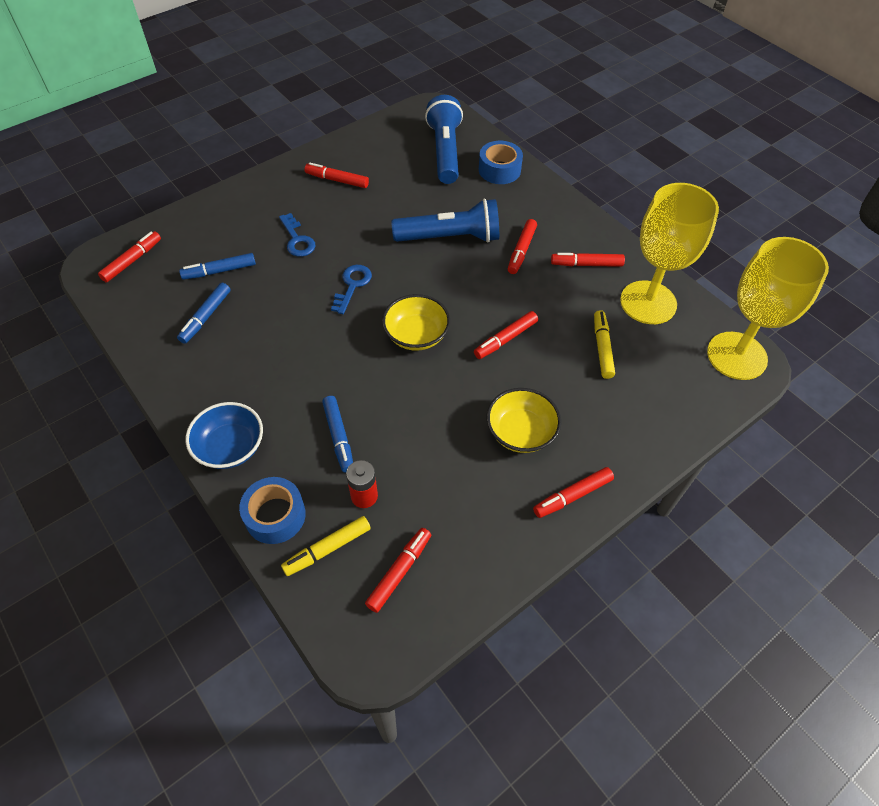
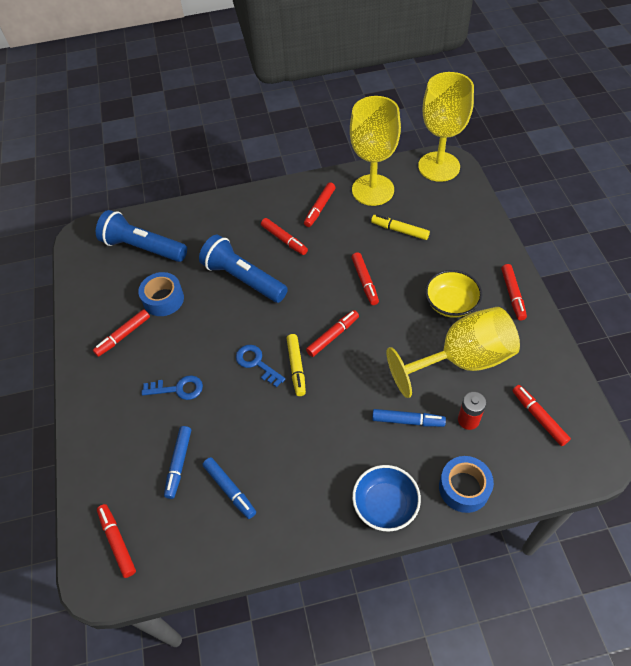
camera: 60 degrees left, 0 degrees up
(327, 549) = (505, 459): yellow marker -> yellow marker (296, 367)
(416, 335) = (333, 336): yellow bowl -> red marker
(444, 467) = (462, 360): none -> yellow goblet
(450, 237) = (243, 279): blue flashlight -> blue flashlight turned 75 degrees counterclockwise
(499, 170) = (189, 220): blue tape -> blue tape (163, 299)

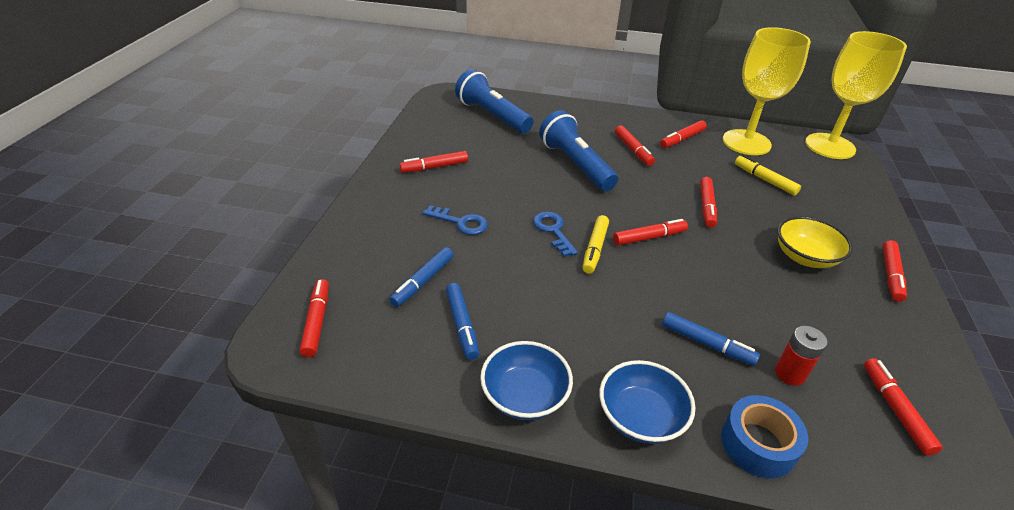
camera: 20 degrees right, 15 degrees down
(163, 299) = (488, 154): blue tape -> none
(302, 527) = (525, 396): none -> blue bowl
(462, 360) = (801, 312): yellow goblet -> none

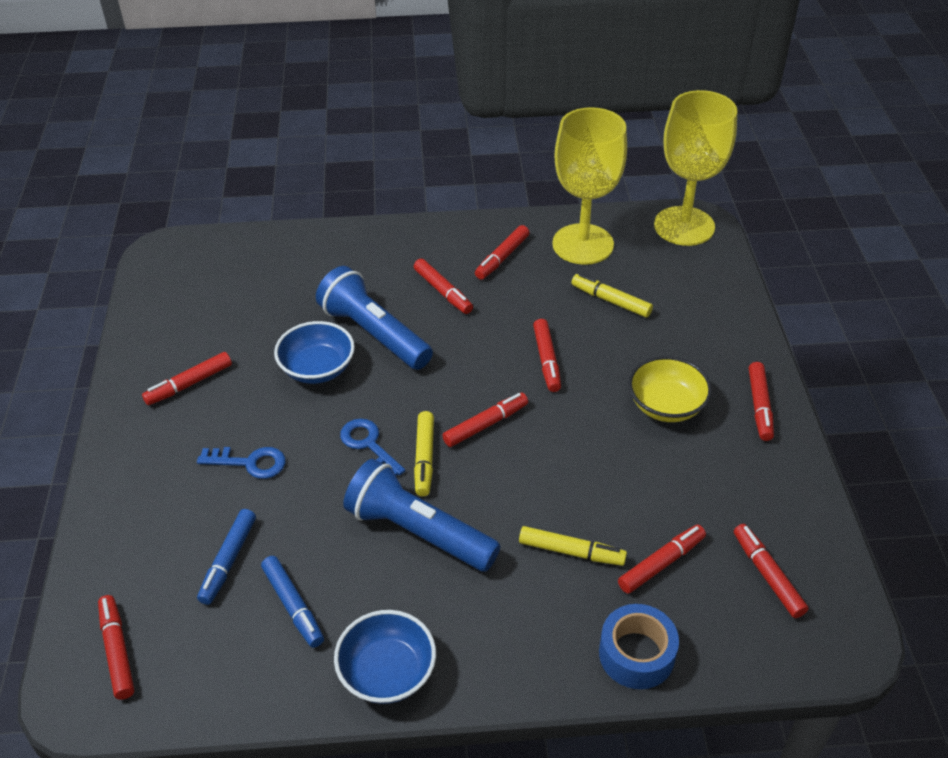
camera: 15 degrees left, 5 degrees up
(492, 116) = (243, 276): blue flashlight -> blue flashlight (418, 532)
(640, 417) = (515, 660): blue bowl -> blue bowl (317, 369)
(707, 344) = (571, 551): blue marker -> yellow marker
(790, 373) = (661, 563): red battery -> red marker

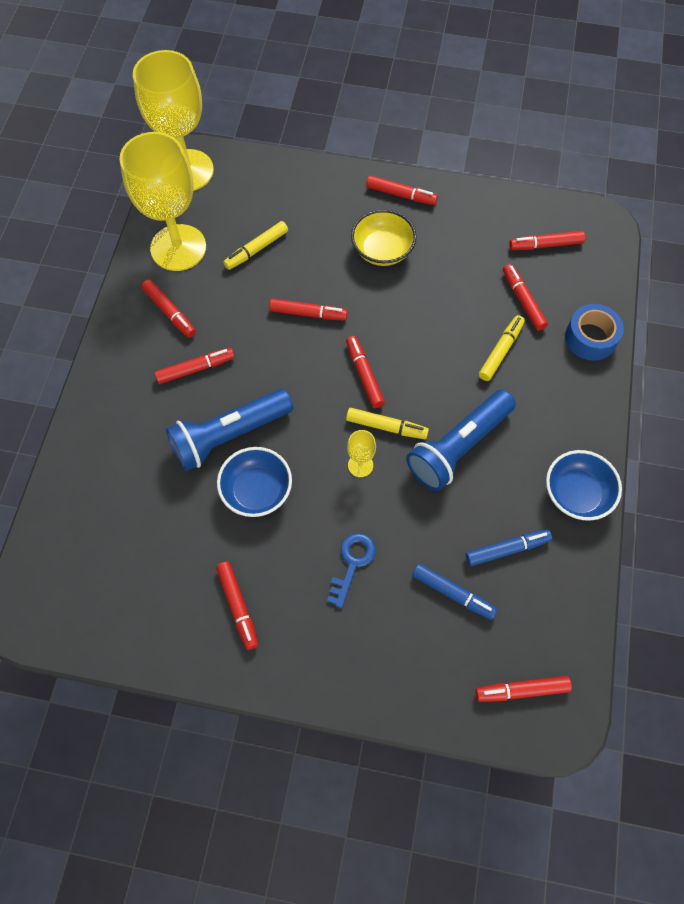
camera: 75 degrees left, 20 degrees up
(369, 445) = (360, 465): blue key -> yellow goblet

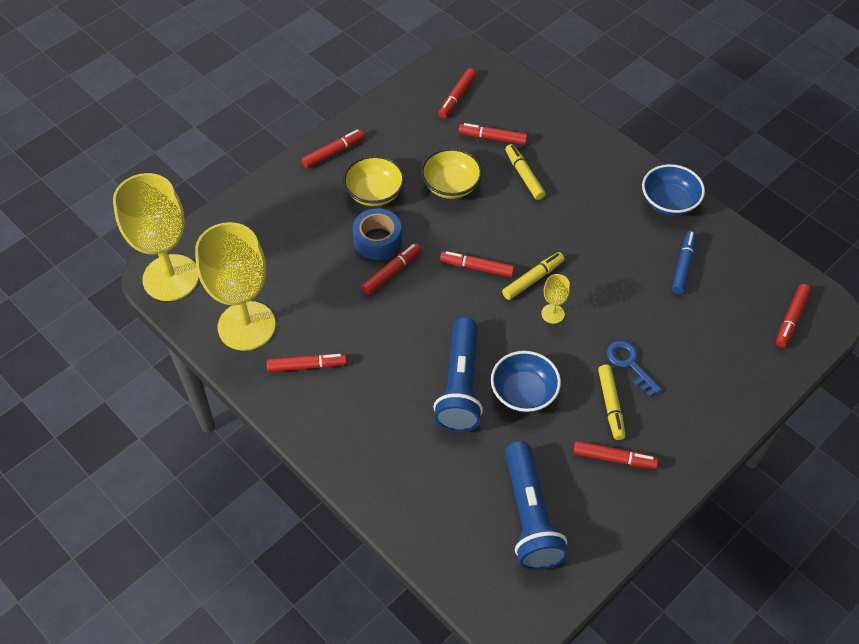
camera: 55 degrees left, 10 degrees down
(195, 369) = (379, 376): red marker -> none
(256, 249) = (299, 273): yellow marker -> yellow marker (611, 405)
(439, 301) = (451, 185): none -> yellow bowl
(453, 593) = (695, 316): blue marker -> none
(458, 447) = (583, 246): blue flashlight -> blue flashlight (530, 516)
(590, 338) = (555, 120): blue tape -> blue tape (377, 240)

